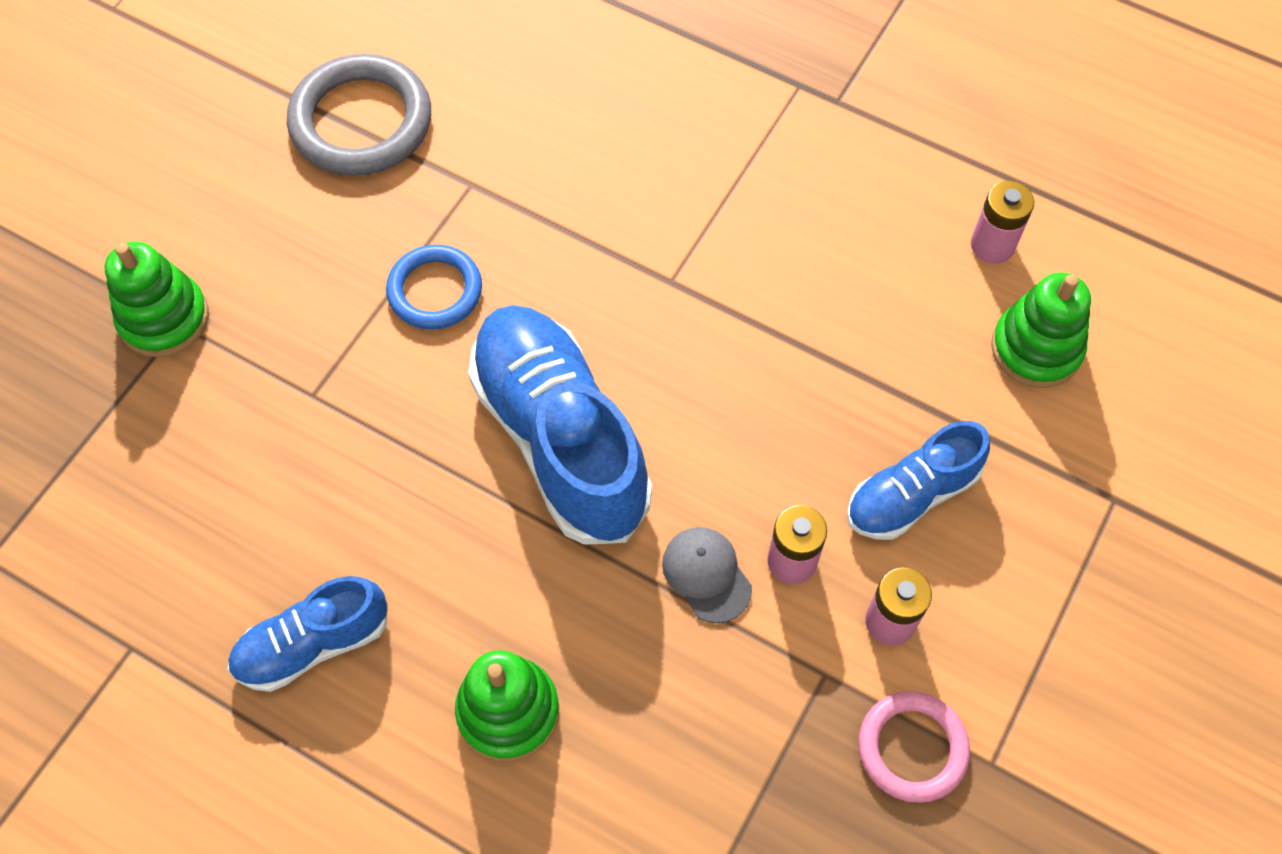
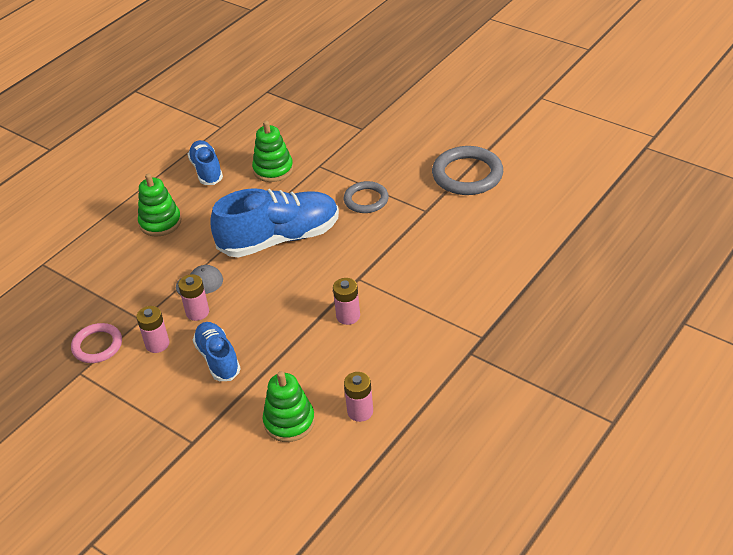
camera: 100 degrees right, 20 degrees down
(164, 318) = (365, 124): green stacking toy -> green stacking toy (273, 169)
(435, 291) = (366, 200): blue ring -> grey ring
(773, 287) = (348, 316): none -> pink battery

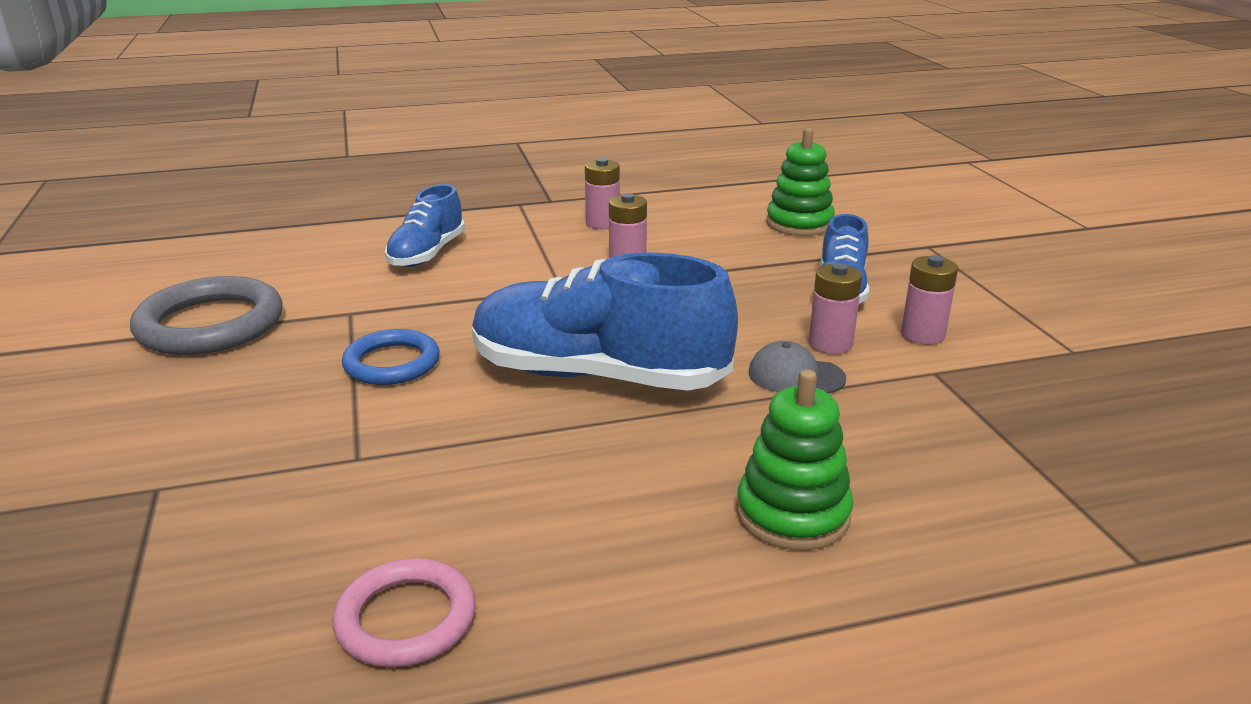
camera: 145 degrees left, 15 degrees down
(97, 345) = (1031, 370): pink ring -> pink ring (406, 619)
(206, 170) = (575, 587): blue shoe -> blue shoe (427, 254)
(273, 169) = (442, 500): green stacking toy -> none
(360, 411) = (716, 207): pink battery -> pink battery (602, 223)
(366, 200) = (392, 363): grey ring -> blue ring

